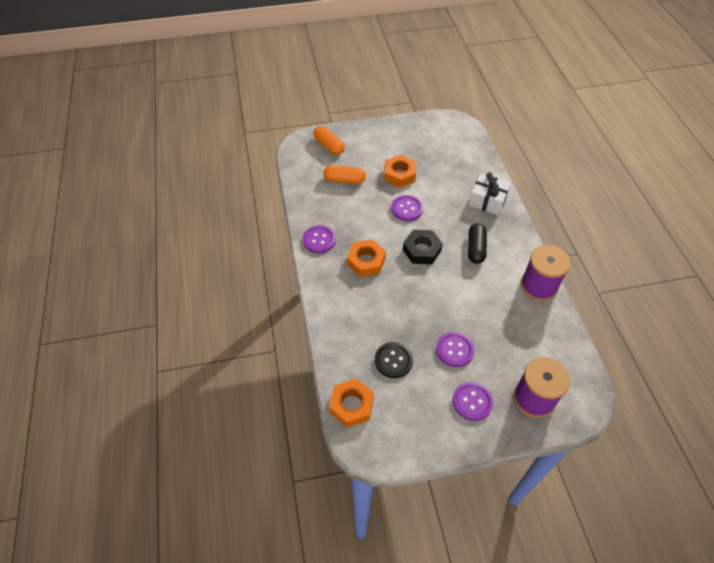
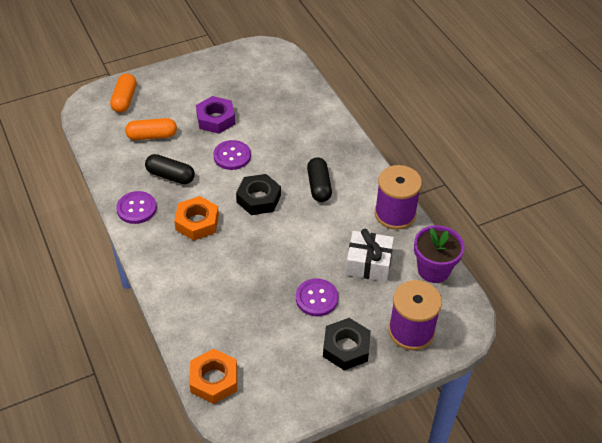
camera: 15 degrees left, 5 degrees down
(329, 146) = (124, 99): orange capsule -> orange capsule turned 60 degrees clockwise
(352, 217) = (170, 176): none -> black capsule
(393, 360) = (251, 323): black button -> none
(399, 174) = (216, 119): orange nut -> purple nut
(472, 401) = (346, 348): purple button -> black nut
(487, 201) = (322, 132): white gift -> white gift (368, 263)
(564, 345) = (433, 270): none -> purple flower pot

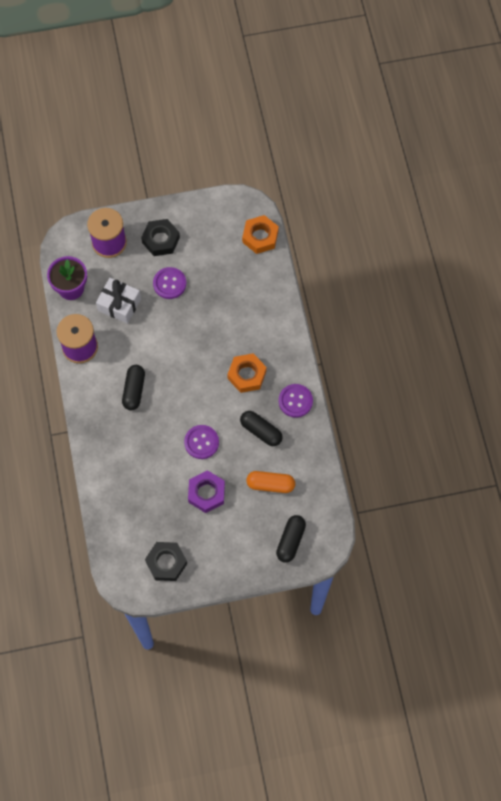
camera: 165 degrees left, 20 degrees up
(124, 99) = (290, 541): orange capsule -> black capsule
(258, 199) = (189, 388): black nut -> black nut (166, 562)

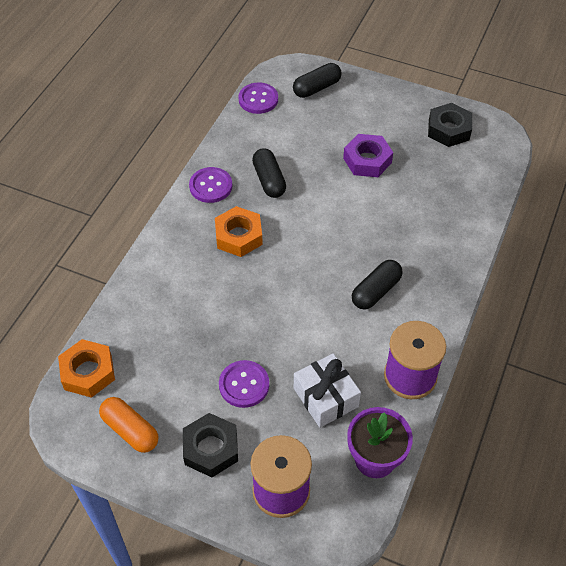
camera: 145 degrees left, 15 degrees down
(201, 442) = (338, 203): purple button -> purple button (258, 99)
(270, 484) = (298, 135): orange capsule -> orange capsule (130, 430)

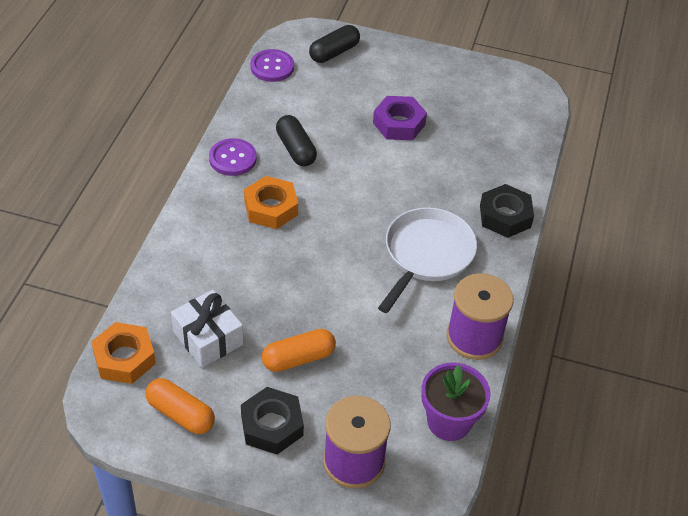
camera: 10 degrees left, 5 degrees down
(244, 385) = (298, 358): purple button -> orange capsule
(325, 397) = (388, 365): white gift -> white gift (208, 338)
(376, 291) = (426, 255): black capsule -> white pan
(449, 130) = (481, 88): black nut -> black nut (505, 216)

